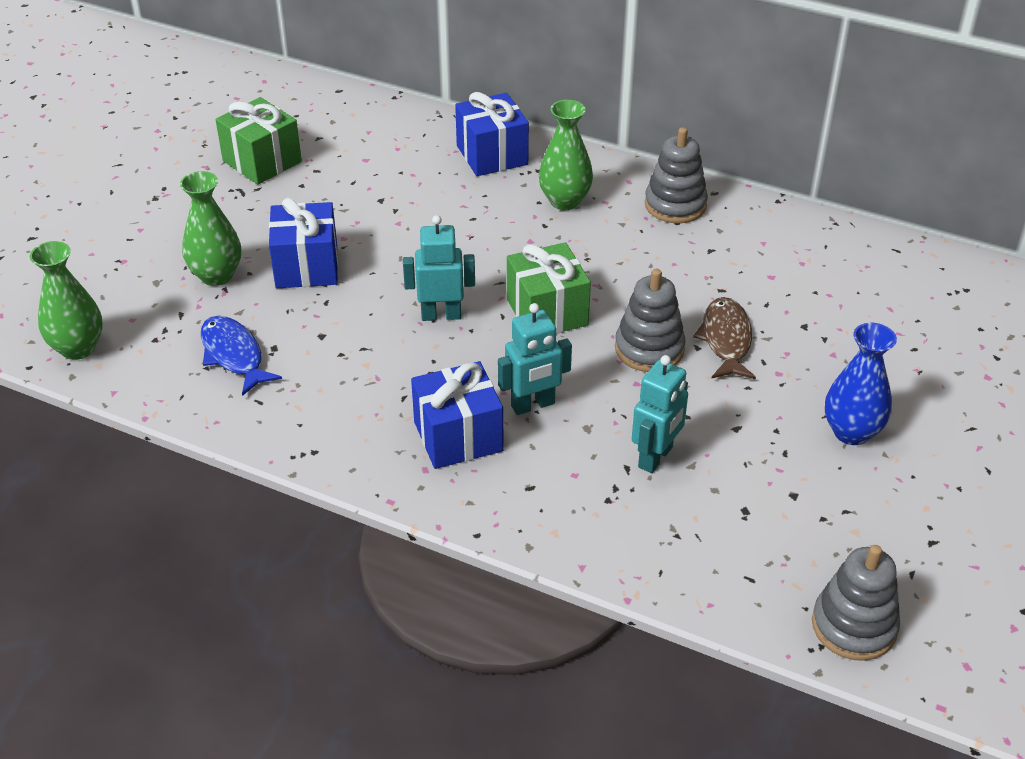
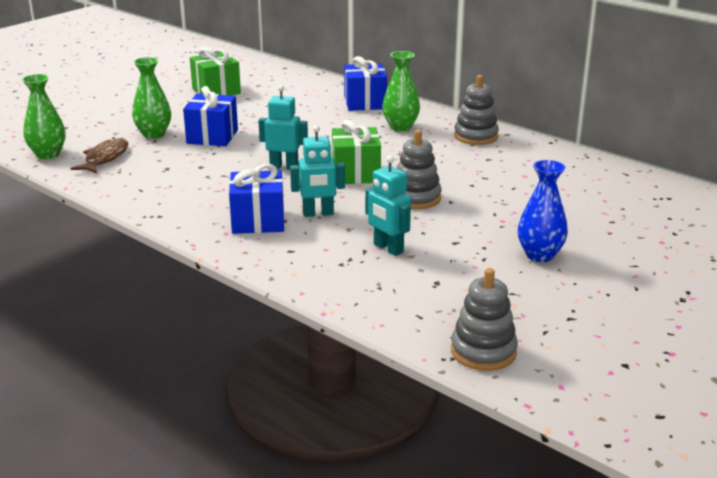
camera: 15 degrees right, 15 degrees down
(234, 355) = (140, 168): blue fish -> none
(656, 457) = (388, 248): turquoise robot -> turquoise robot turned 90 degrees clockwise
(726, 340) = (473, 200): brown fish -> brown fish (105, 158)

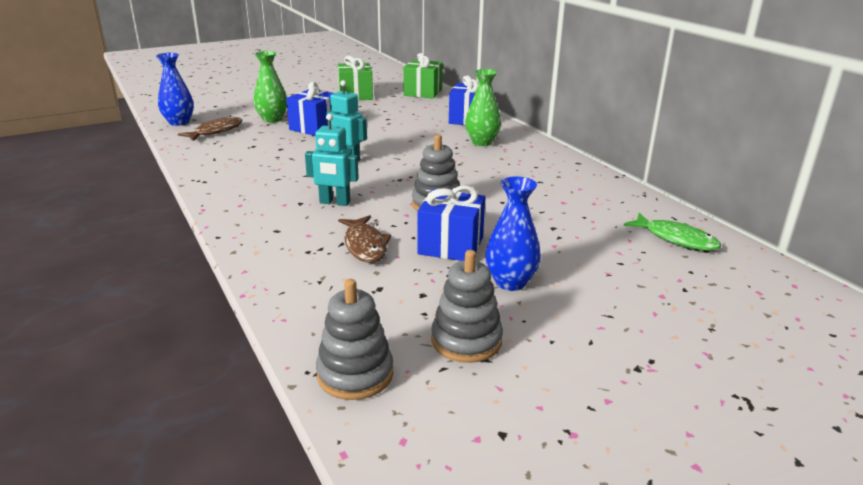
camera: 20 degrees right, 0 degrees up
(48, 154) = (179, 122): green vase -> blue vase
(258, 221) = (277, 200): blue gift -> blue gift (450, 245)
(356, 173) = (403, 174): green gift -> green gift (423, 92)
(388, 248) = (365, 245): turquoise robot -> brown fish
(476, 136) = (545, 160): grey stacking toy -> grey stacking toy (466, 340)
(640, 192) = (676, 239): none -> green fish

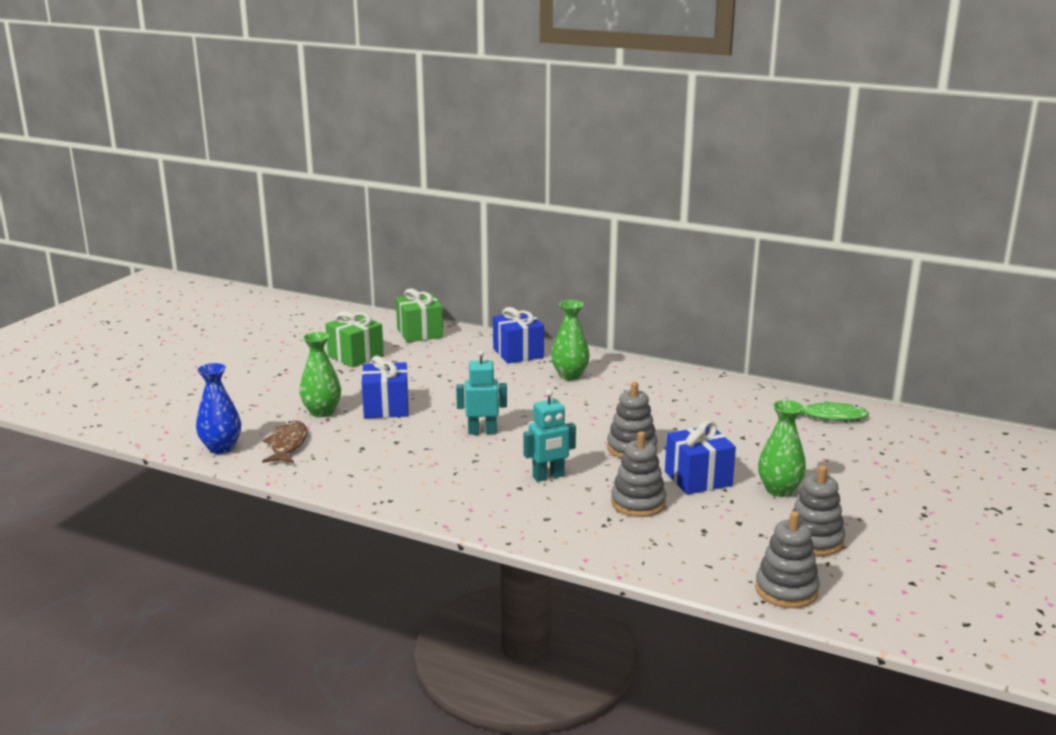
camera: 35 degrees left, 5 degrees down
(365, 245) = (638, 503): brown fish -> grey stacking toy
(510, 282) = (779, 490): blue vase -> green vase

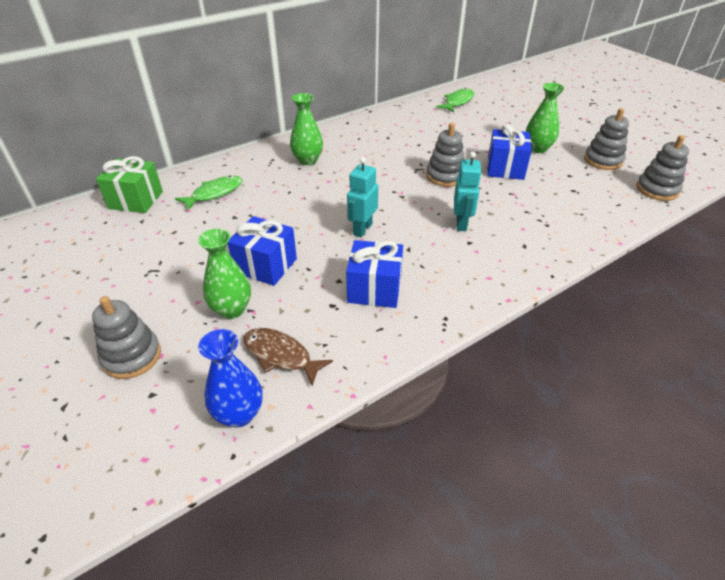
camera: 60 degrees left, 20 degrees up
(355, 356) = (134, 251): green gift -> none
(464, 356) = (214, 193): none -> green fish
(518, 353) = (242, 168): blue gift -> blue gift (374, 289)
(638, 503) = (524, 201): grey stacking toy -> grey stacking toy (132, 356)

